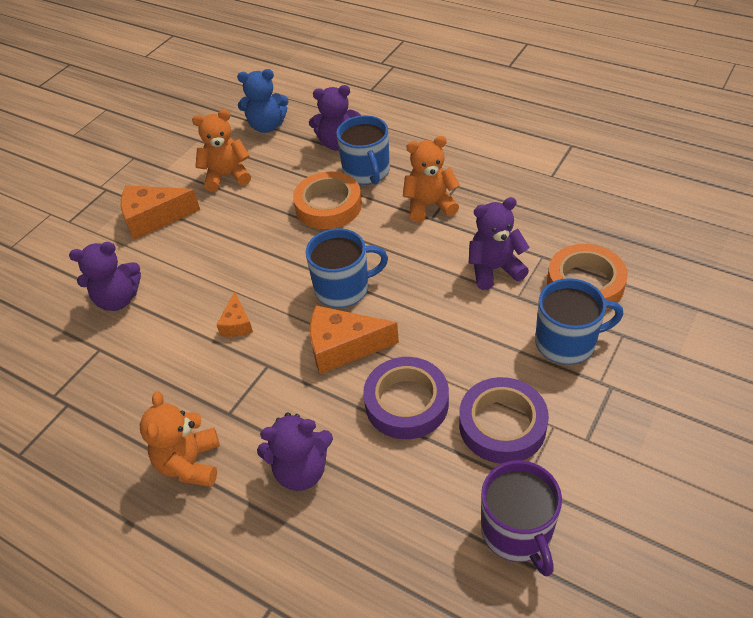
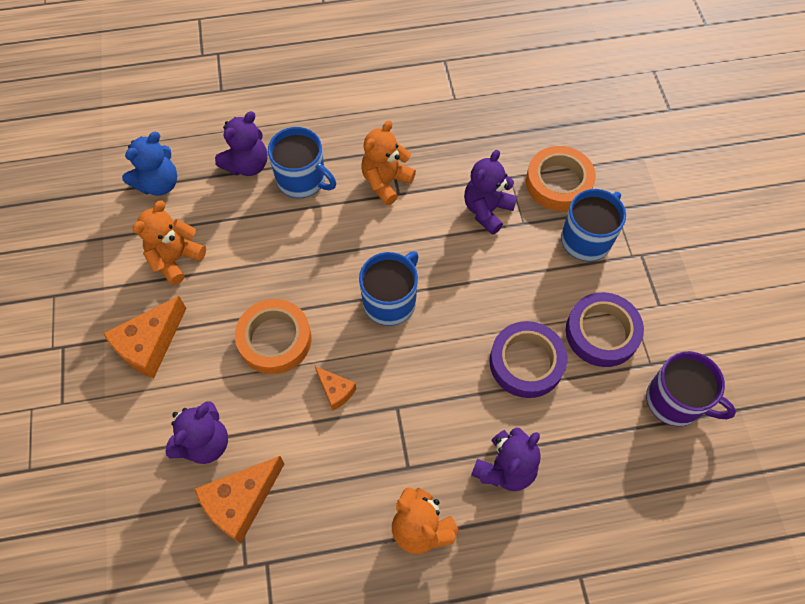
camera: 45 degrees left, 15 degrees up
(328, 206) = (302, 233): orange tape -> orange tape (275, 339)
(343, 347) = (439, 351): orange cheese -> orange cheese (240, 502)

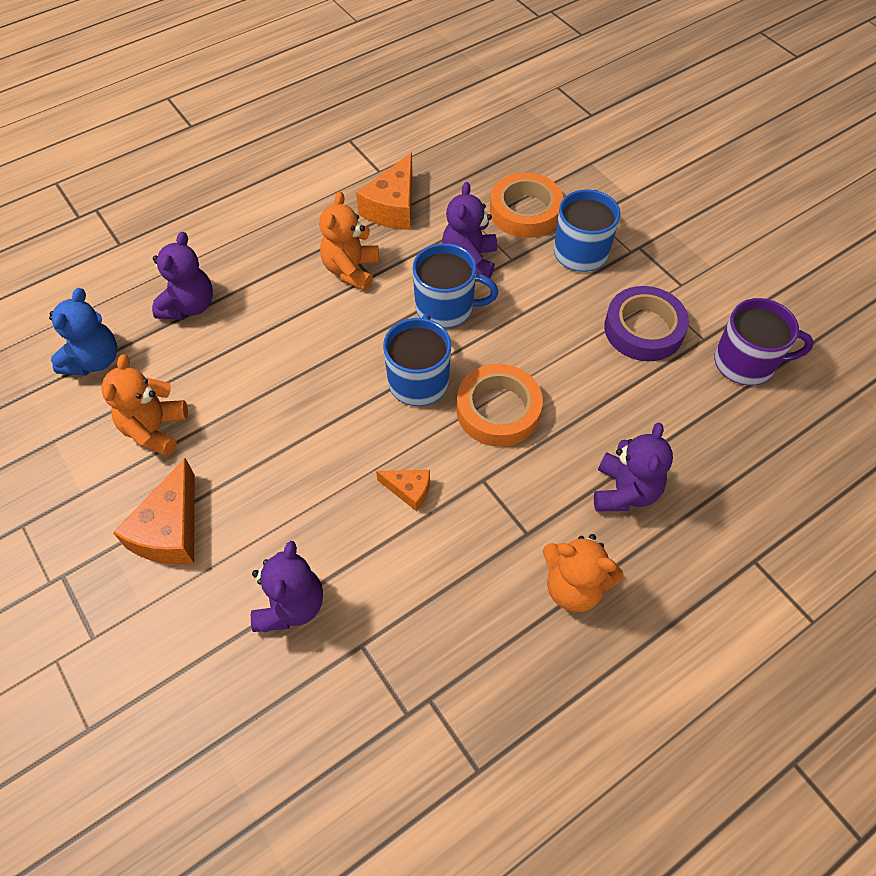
camera: 25 degrees left, 5 degrees down
(240, 502) = (366, 649): orange cheese -> orange cheese (393, 207)
(275, 339) = (314, 466): orange tape -> orange tape (498, 410)
(302, 180) = (260, 299): blue mug -> blue mug (446, 308)
(526, 362) = (588, 384): purple tape -> none

